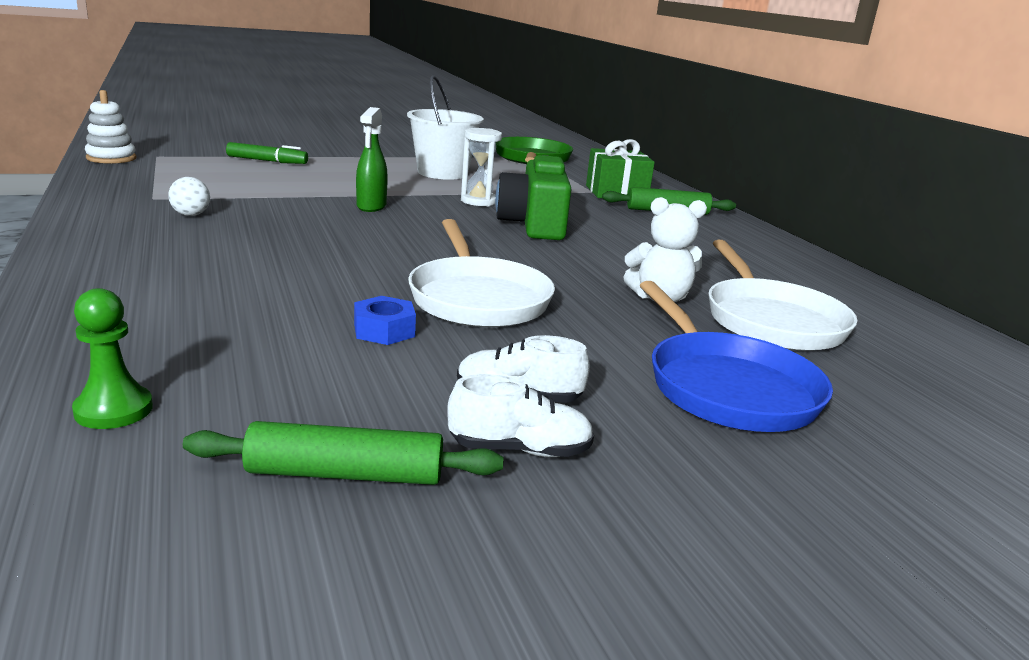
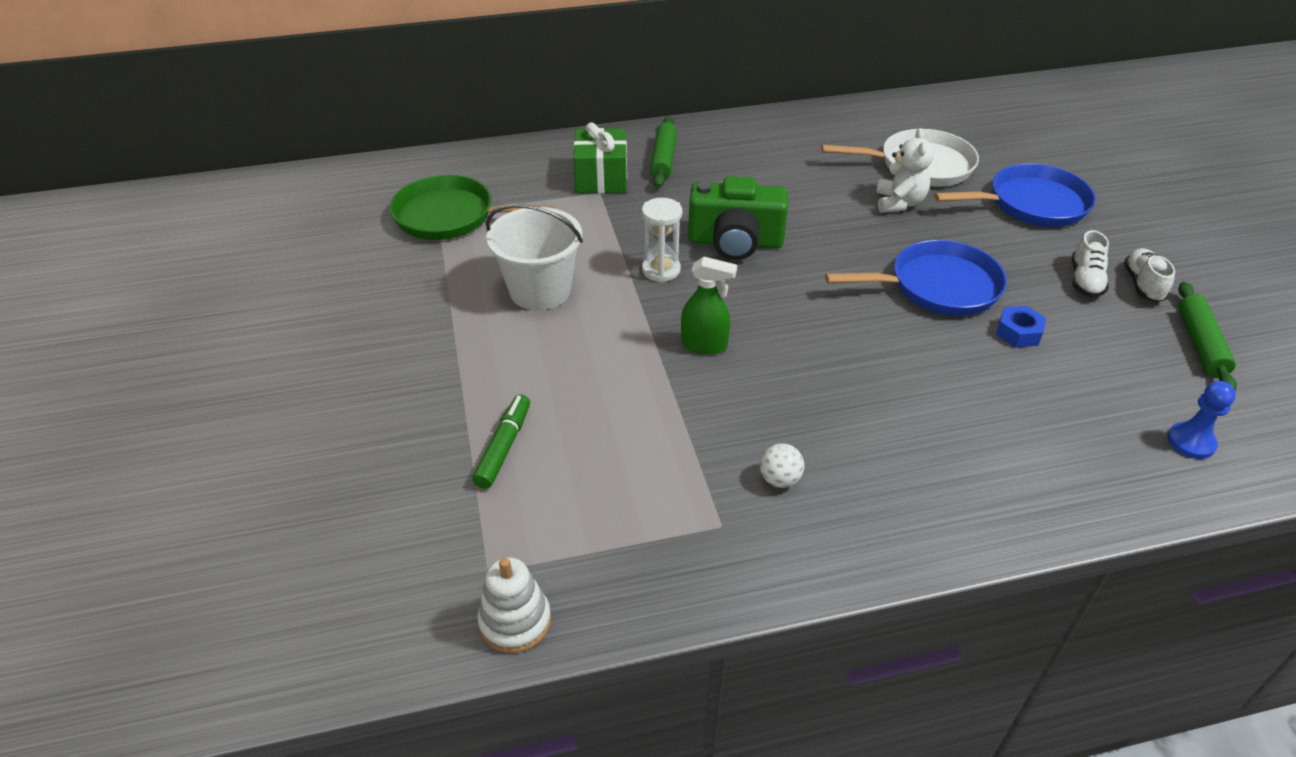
camera: 80 degrees left, 20 degrees up
(113, 410) = (1190, 442): green pawn -> blue pawn
(477, 298) = (937, 287): white pan -> blue pan

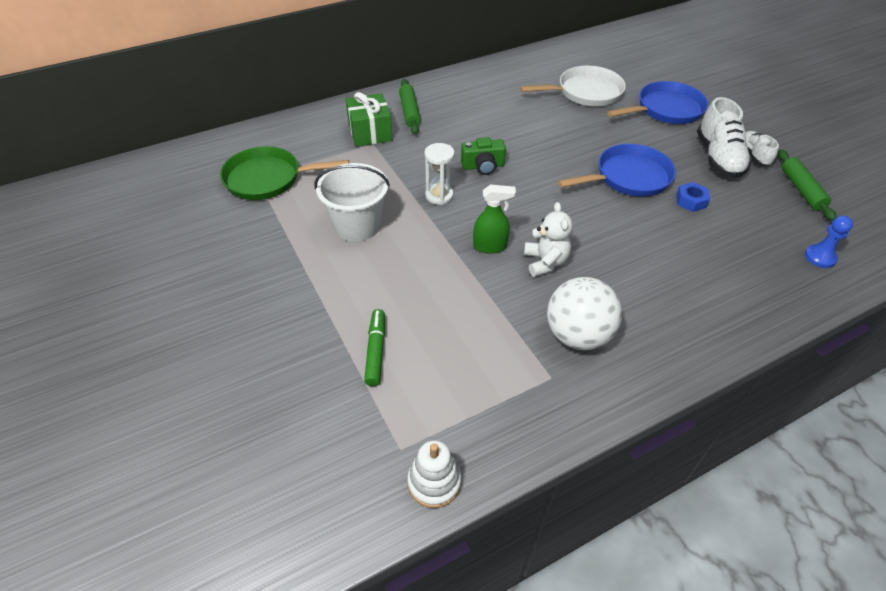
camera: 15 degrees left, 5 degrees up
(735, 242) = (483, 166): green camera -> green camera, size x0.62
(779, 479) = (577, 335): white ball -> white ball, size x2.28
(899, 203) = (582, 121): white teddy bear -> white teddy bear (545, 262)
(1085, 280) = (718, 158): white shoe -> white shoe, size x1.73

